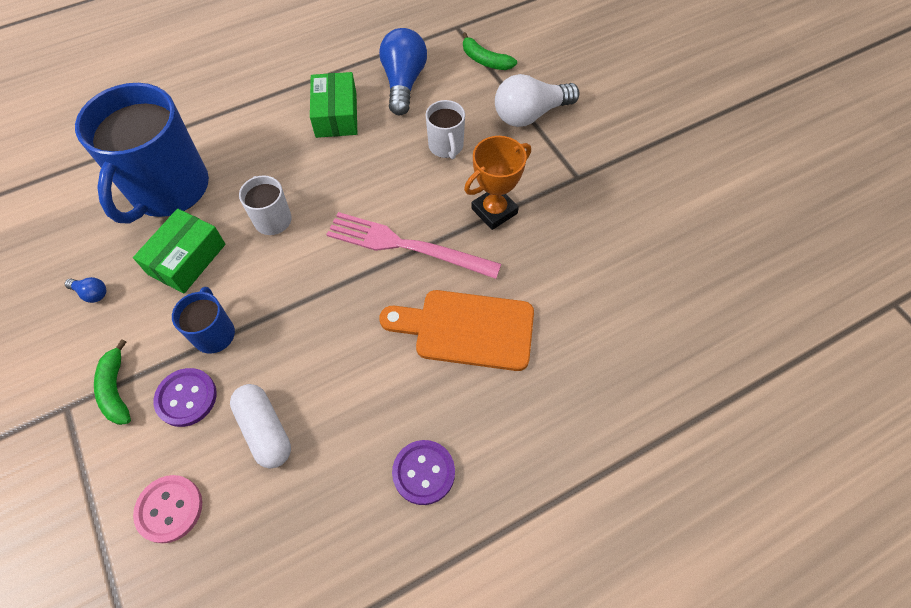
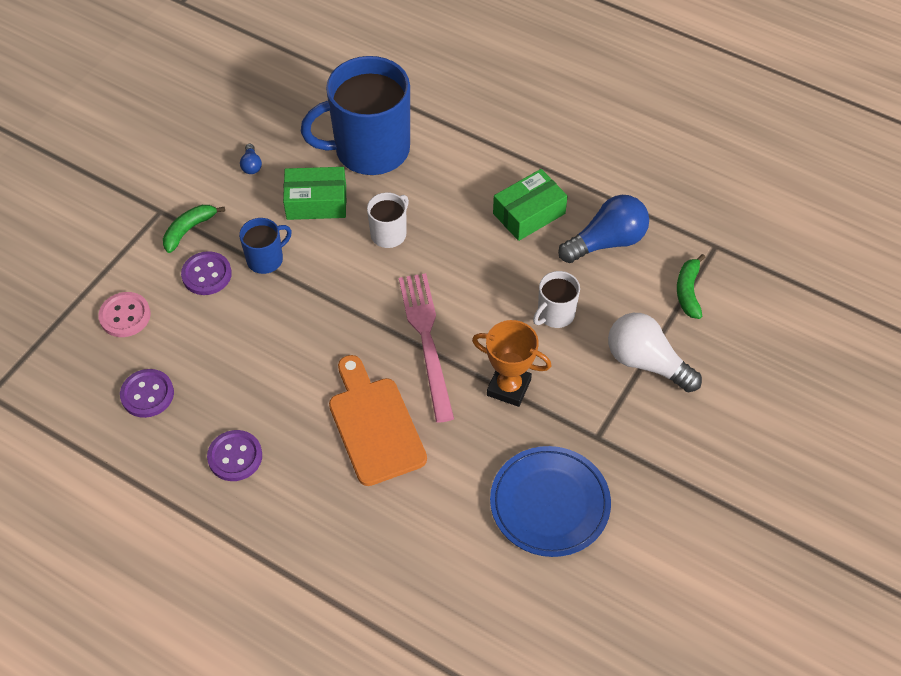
camera: 60 degrees right, 5 degrees down
(265, 430) = (210, 337): white capsule -> none
(288, 530) = (147, 394): none -> purple button
(621, 238) = (549, 503): none -> blue plate

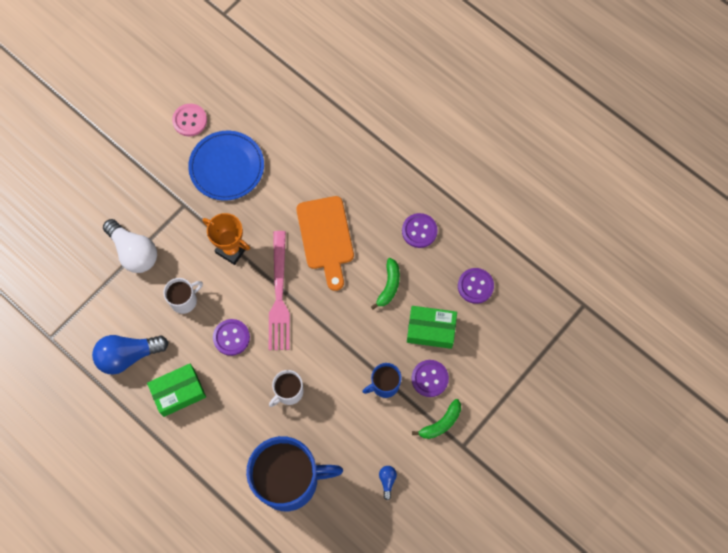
camera: 170 degrees left, 15 degrees up
(125, 316) = (490, 352): pink button -> pink button (190, 120)
(316, 202) = (340, 433): green box -> green box (431, 330)
(479, 281) = (231, 337): none -> purple button
(688, 291) = (85, 302): green banana -> green banana (389, 286)

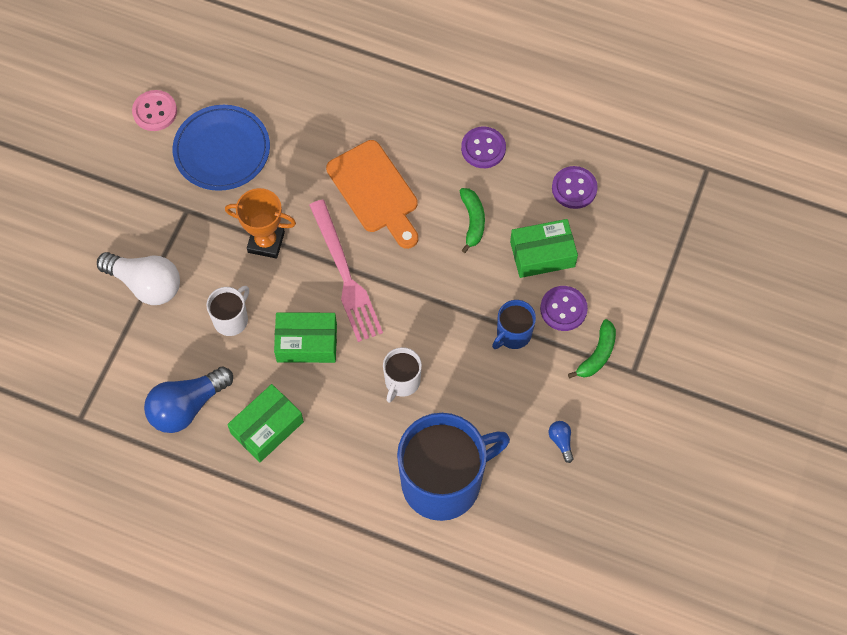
camera: 20 degrees left, 5 degrees down
(231, 337) = (307, 343): purple button -> green box

